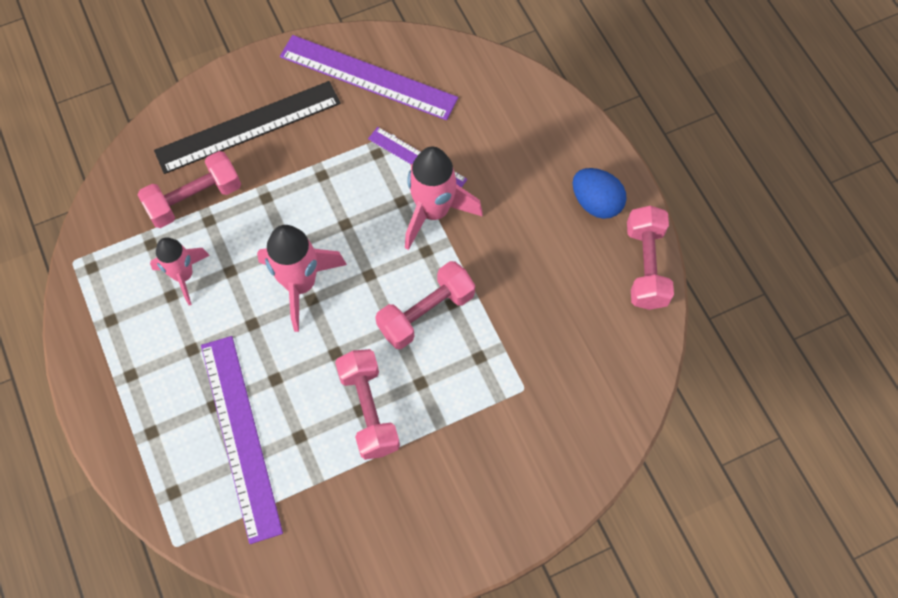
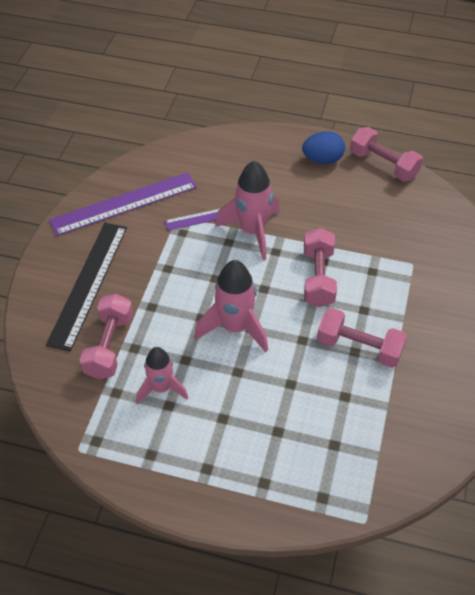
camera: 50 degrees left, 15 degrees down
(240, 436) = (315, 430): purple ruler -> none

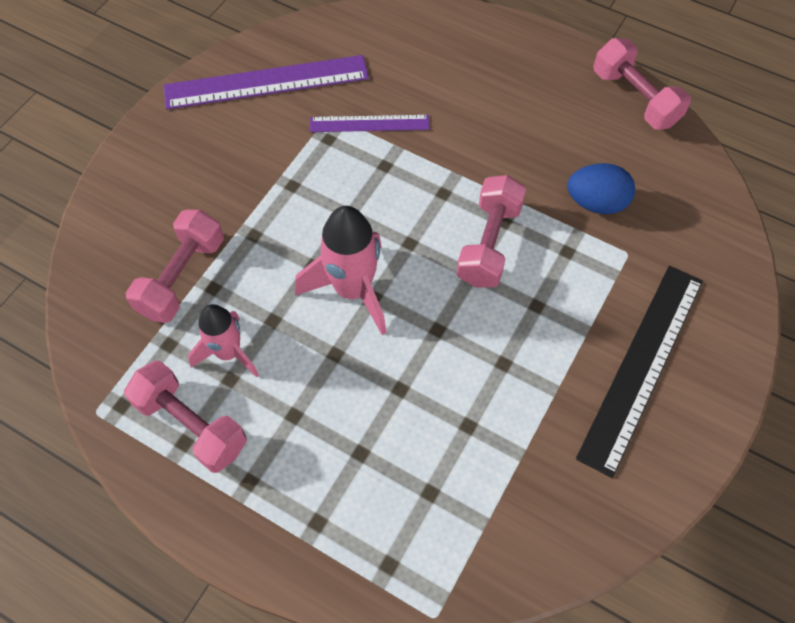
camera: 15 degrees right, 10 degrees up
(88, 283) = (184, 184): black ruler -> black ruler (642, 366)
(252, 231) = (422, 158): pink rocket -> none
(322, 160) = (552, 73): blue egg -> blue egg (596, 203)
(359, 347) = (511, 359): pink dumbbell -> pink dumbbell (191, 425)

